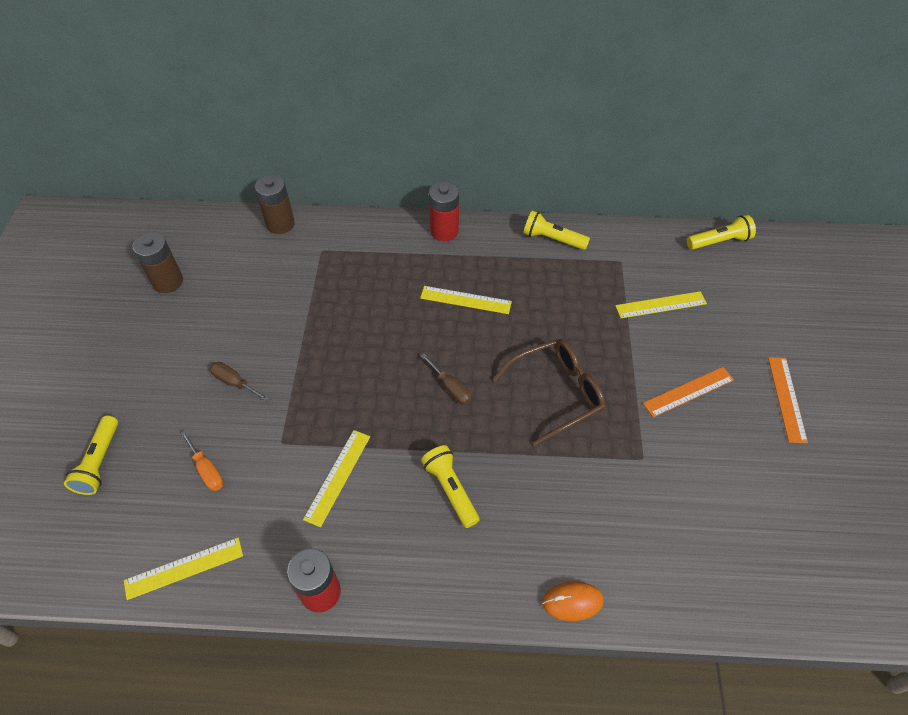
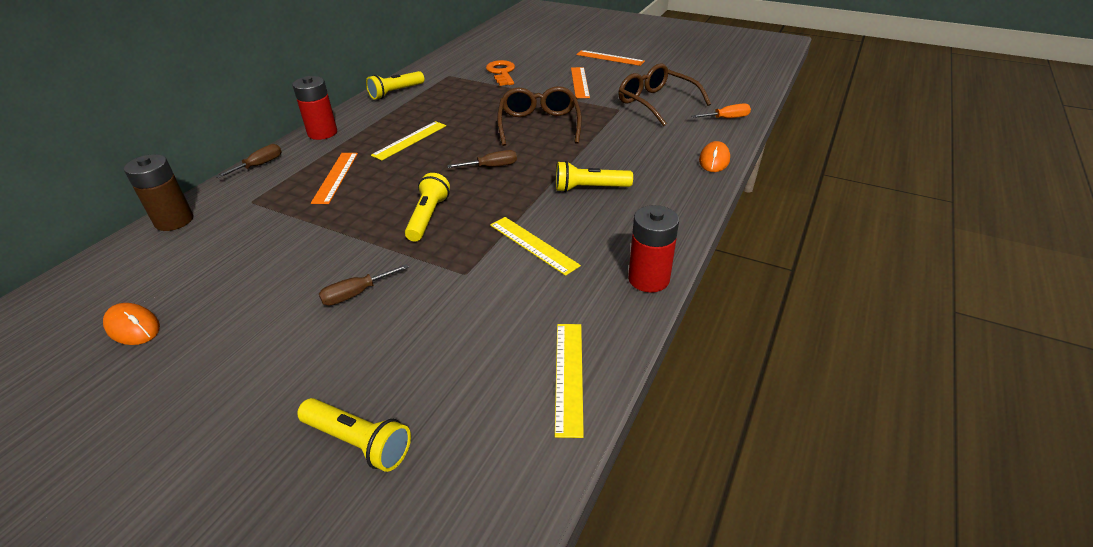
camera: 65 degrees left, 15 degrees down
(168, 282) = (133, 327): brown battery -> orange mouse
(207, 470) = (454, 336): orange screwdriver -> orange screwdriver (726, 118)
(373, 223) = (259, 165): none -> brown screwdriver
(378, 282) = (335, 177): none -> orange ruler
(660, 305) = (502, 72): yellow ruler -> orange key
(685, 496) = (657, 103): none -> brown glasses
(719, 241) = (472, 43): yellow flashlight -> yellow flashlight (428, 217)

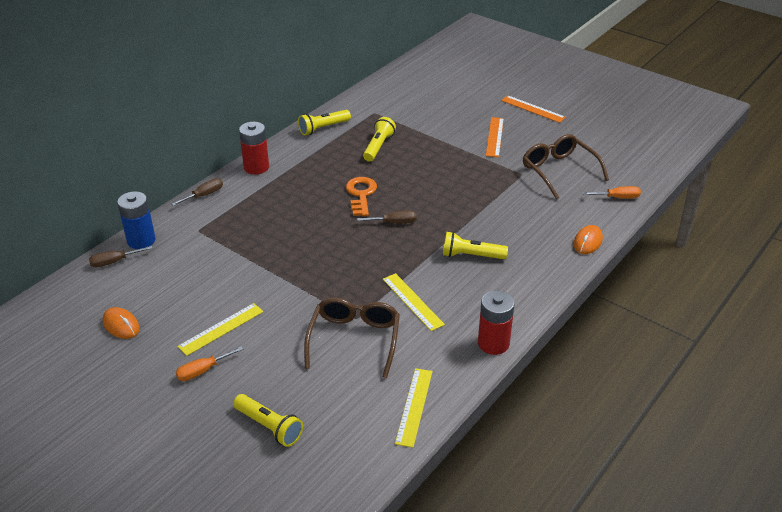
camera: 10 degrees right, 0 degrees up
(174, 221) = (141, 240): brown battery -> blue battery
(253, 373) = (202, 371): none -> orange screwdriver
(335, 177) = (265, 216): orange ruler -> none
(356, 294) = (274, 323): brown screwdriver -> brown screwdriver (114, 262)
(410, 140) = (329, 185): yellow ruler -> yellow ruler (221, 329)
(428, 217) = (335, 264): yellow flashlight -> yellow flashlight (378, 146)
(502, 72) = (424, 115): orange key -> orange key (361, 194)
(539, 125) = (444, 183): brown glasses -> brown glasses (354, 340)

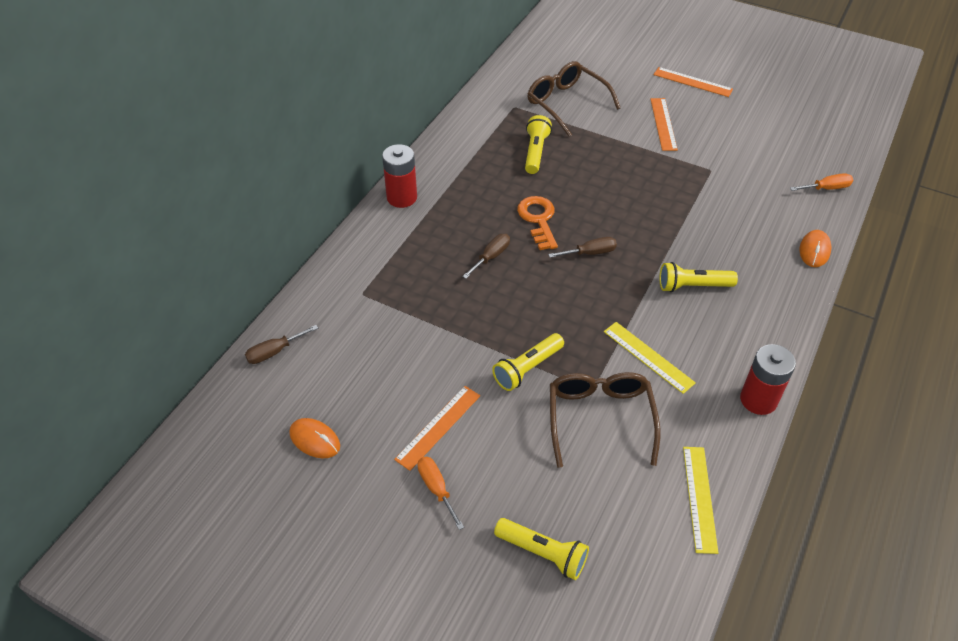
camera: 10 degrees left, 10 degrees up
(141, 240) = (297, 317): blue battery -> none
(202, 371) = (436, 489): orange screwdriver -> orange screwdriver turned 105 degrees clockwise
(204, 195) = (352, 244): brown screwdriver -> brown screwdriver (491, 257)
(221, 329) = (438, 427): yellow ruler -> orange ruler
(323, 128) = (462, 134): yellow flashlight -> yellow flashlight (527, 368)
(559, 171) = (751, 161): brown glasses -> brown glasses (567, 104)

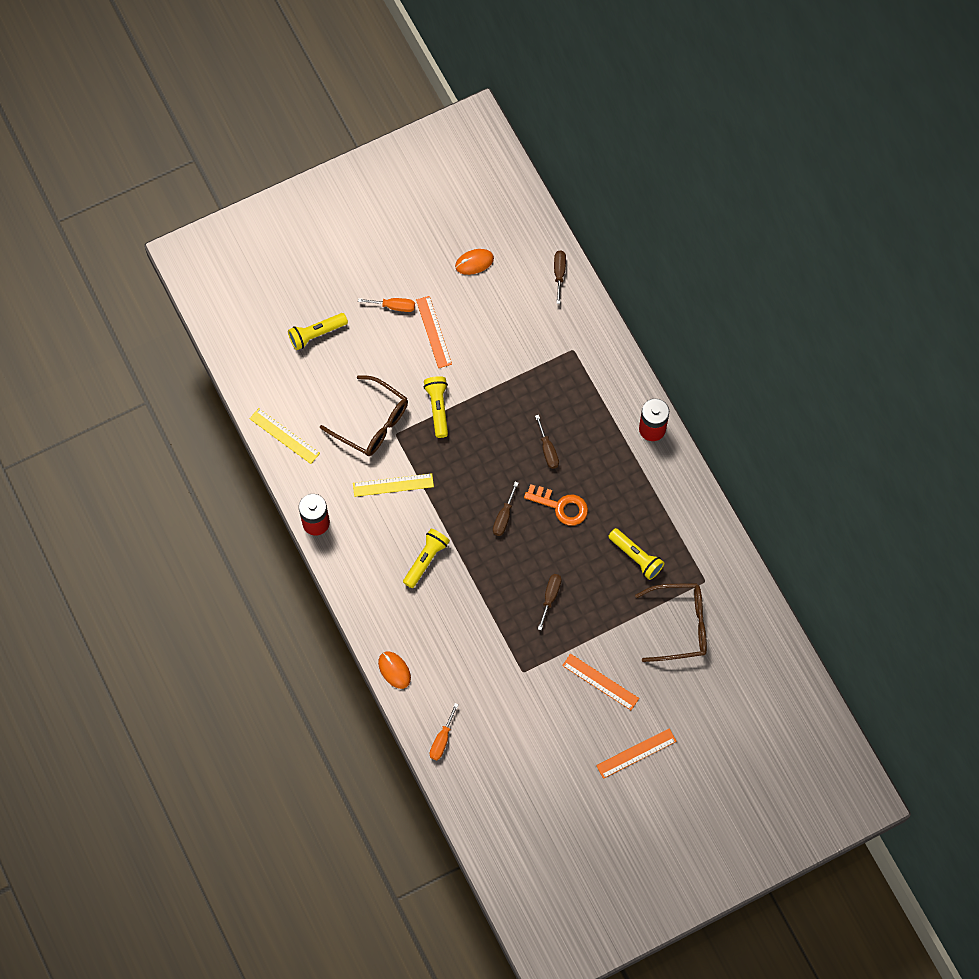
camera: 125 degrees right, 20 degrees up
(629, 185) = (550, 597): none -> brown screwdriver

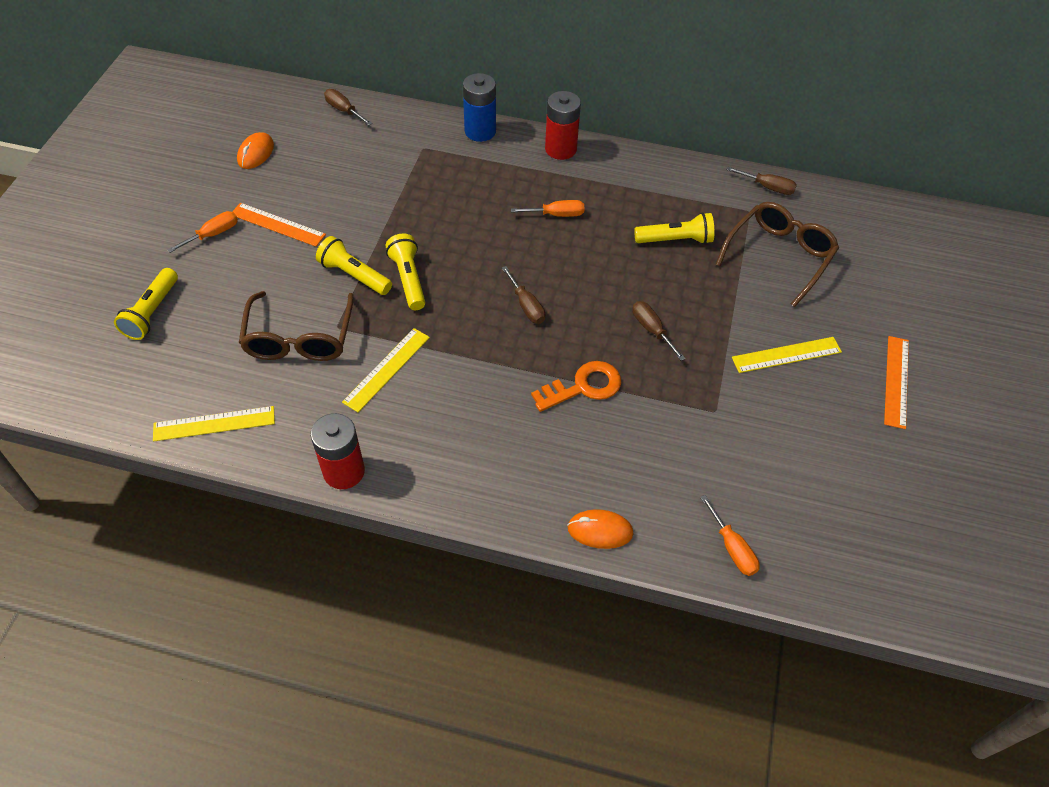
camera: 50 degrees left, 15 degrees down
(371, 422) = (299, 337): brown glasses -> brown glasses turned 105 degrees clockwise
(426, 560) = (501, 402): yellow flashlight -> yellow flashlight (408, 279)
(548, 450) = (496, 227): brown screwdriver -> brown screwdriver (767, 187)
(561, 506) = (564, 257): orange key -> orange key (583, 387)
(591, 474) = (556, 214): none -> orange screwdriver
(600, 681) = (786, 354): orange ruler -> yellow ruler
(621, 368) = (480, 131): none -> blue battery

